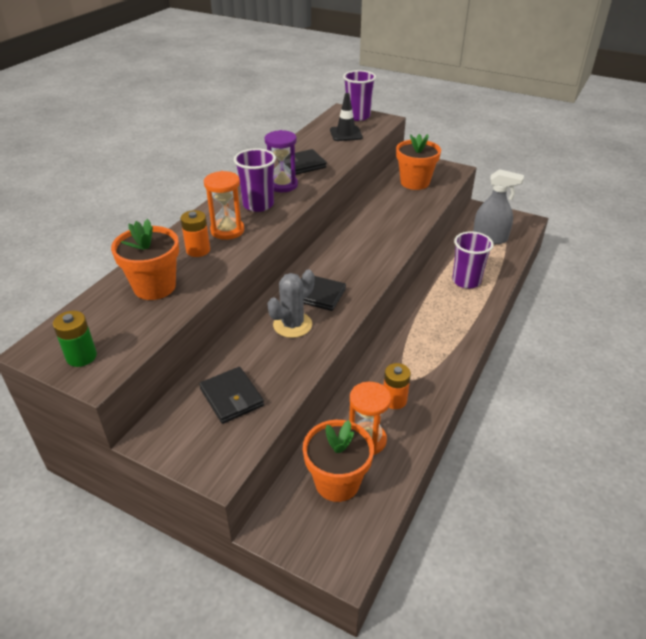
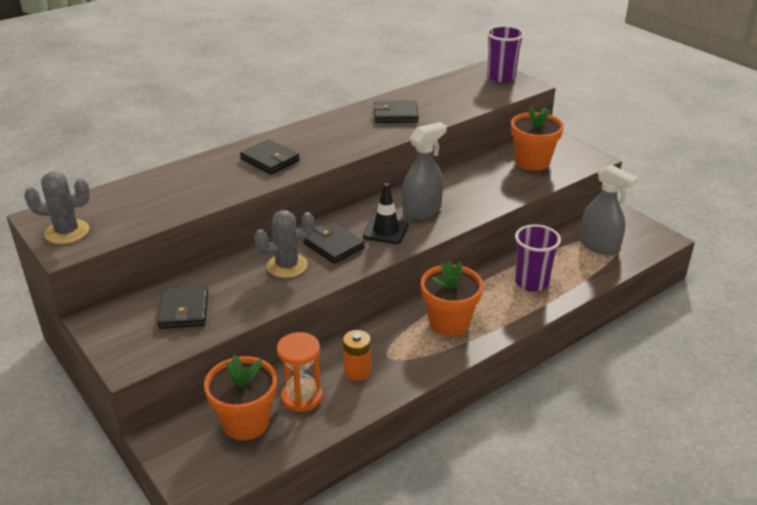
camera: 25 degrees right, 5 degrees down
(81, 356) = (67, 232): green battery -> grey cactus
(154, 287) = (167, 192): orange flower pot -> orange flower pot (449, 323)
(198, 250) = (229, 171): orange battery -> none
(227, 230) = (270, 160): orange hourglass -> black wallet
(258, 205) = (318, 143): purple cup -> none
(282, 185) = (358, 130): purple hourglass -> none
(346, 134) = (470, 92): black traffic cone -> black traffic cone (386, 231)
(365, 244) = (422, 211): none -> grey spray bottle

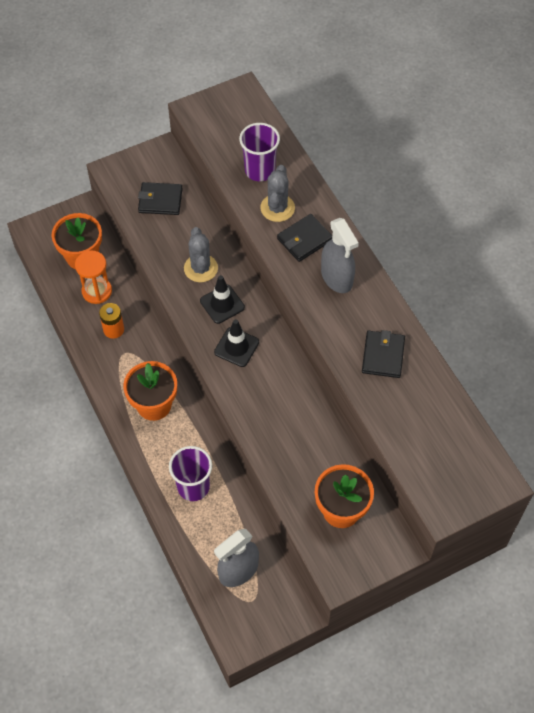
camera: 100 degrees right, 25 degrees up
(67, 232) = (217, 108): grey cactus -> grey cactus (277, 208)
(333, 246) = (222, 304): black wallet -> black traffic cone
(422, 211) = (263, 382): grey spray bottle -> grey spray bottle (337, 278)
(501, 77) = (471, 487): purple cup -> purple cup (259, 170)

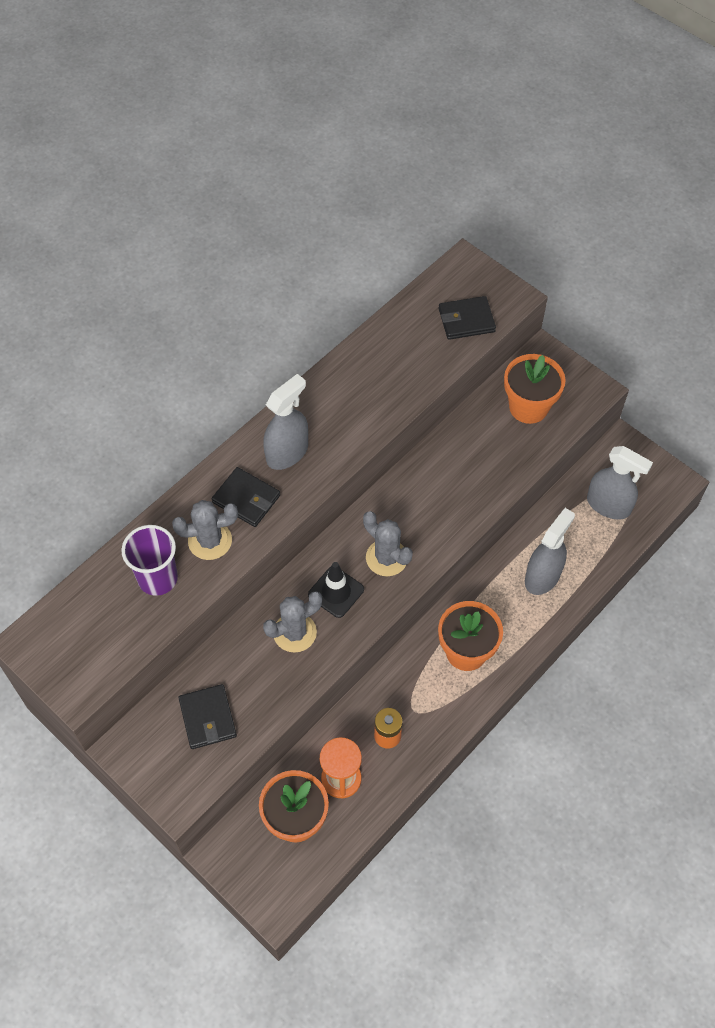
camera: 110 degrees left, 0 degrees up
(193, 487) = (542, 576): purple cup -> grey spray bottle
(236, 347) = (386, 558): black traffic cone -> grey cactus
(383, 356) = (369, 385): black wallet -> black wallet (466, 320)

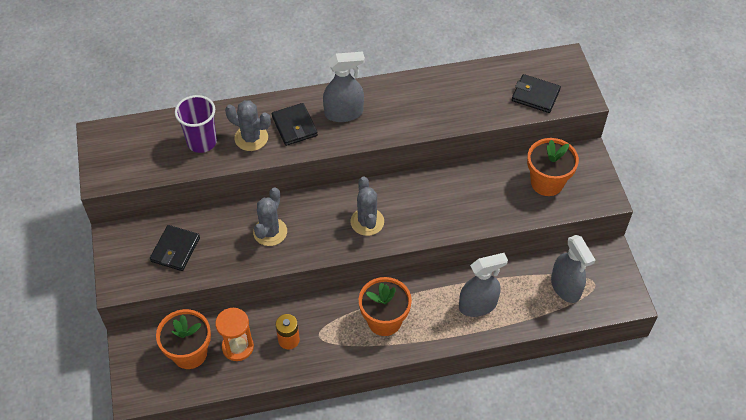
camera: 35 degrees right, 5 degrees down
(295, 632) = (270, 232): grey cactus -> grey cactus turned 75 degrees counterclockwise
(336, 592) = (316, 223): black traffic cone -> none

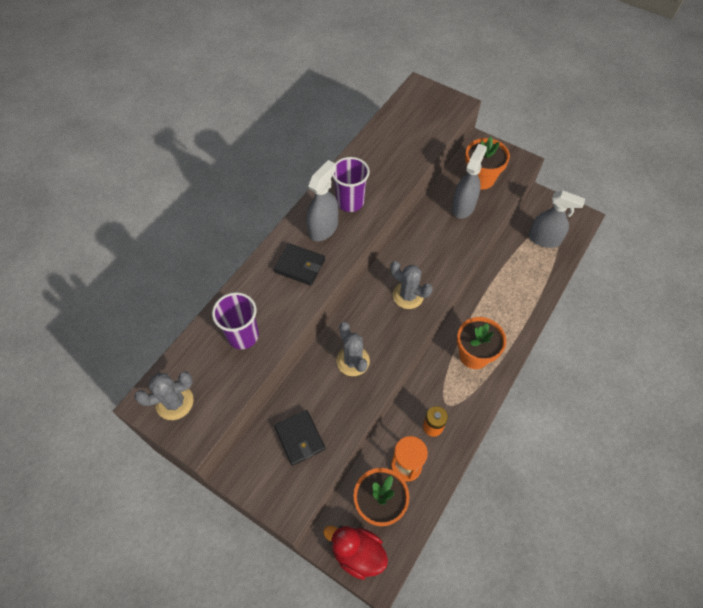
camera: 45 degrees left, 5 degrees up
(140, 368) = (357, 553): none -> red duck
(251, 138) = (278, 301): grey cactus -> grey cactus (174, 402)
(388, 109) = (350, 202): none -> purple cup
(478, 305) = (513, 294): grey spray bottle -> grey spray bottle (463, 207)
(535, 95) = (430, 122): black wallet -> none

